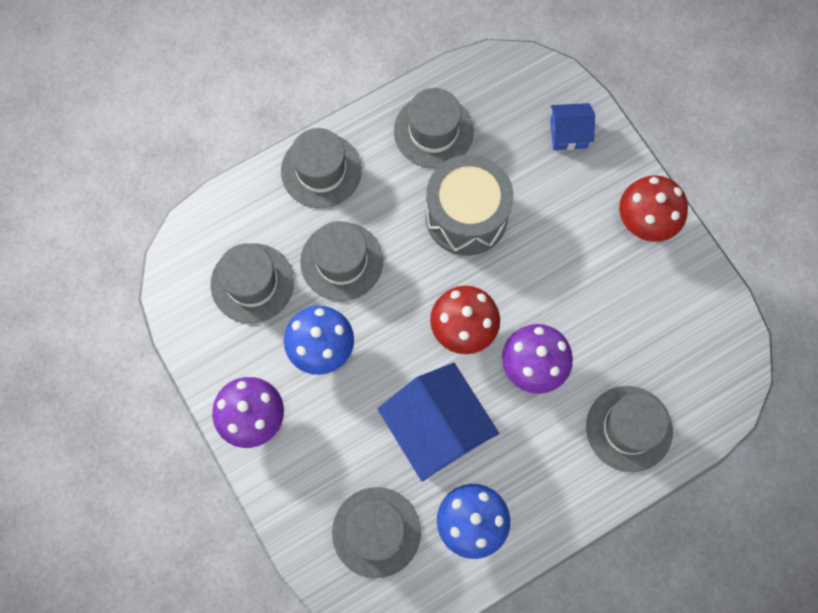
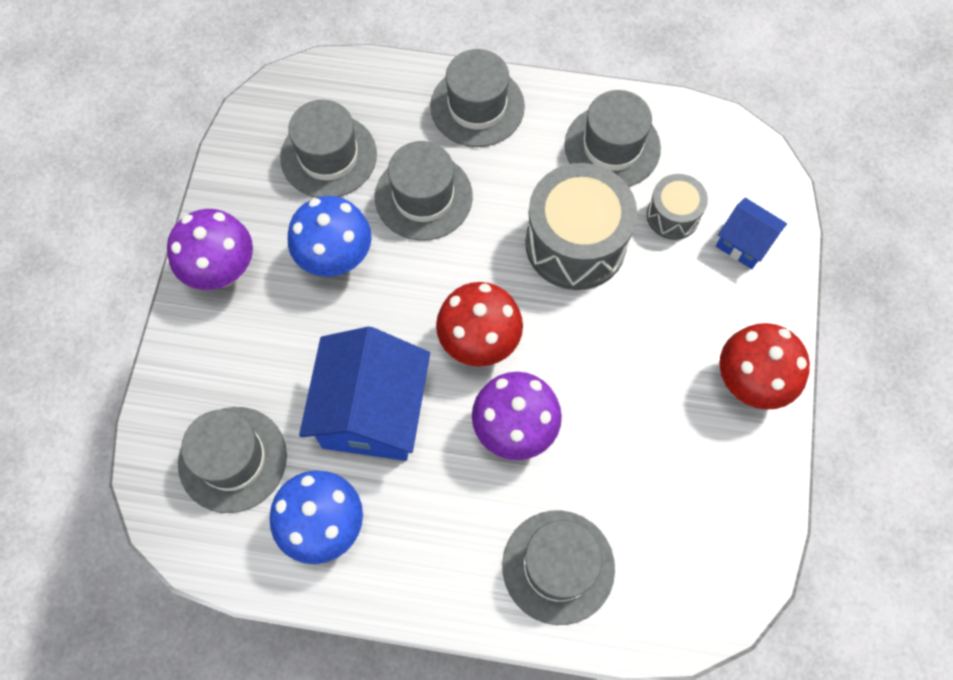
camera: 40 degrees right, 5 degrees down
(510, 149) = (673, 215): none -> grey drum

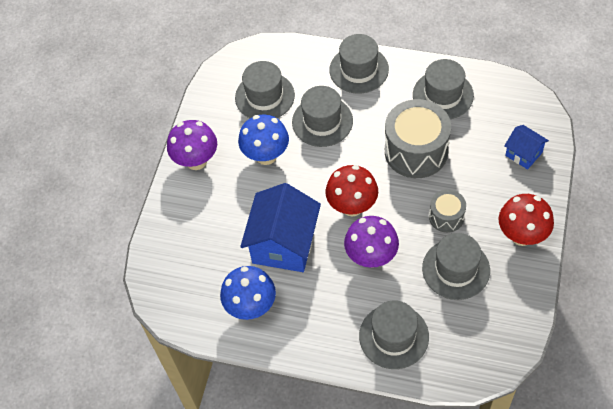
camera: 10 degrees right, 10 degrees down
(232, 459) = (198, 267): grey hat -> grey hat (456, 269)
(673, 215) = (479, 136): grey drum -> grey drum (446, 217)

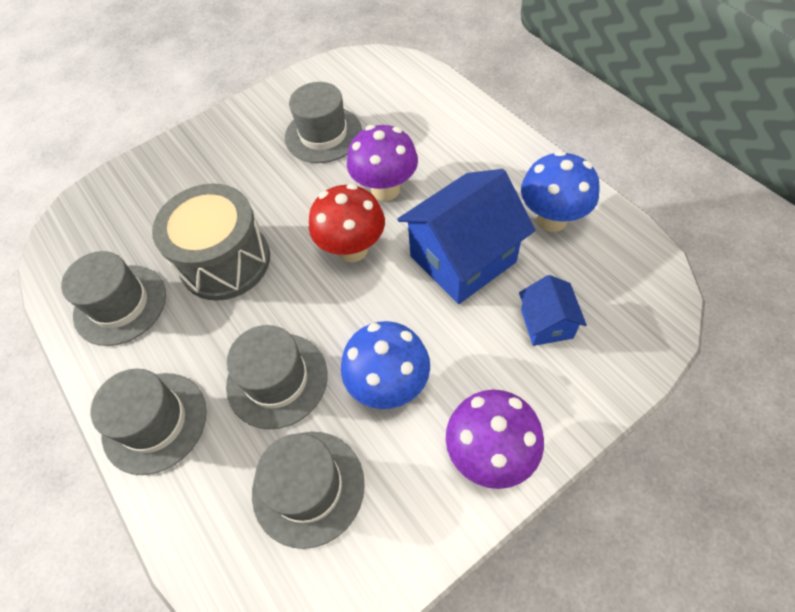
camera: 140 degrees left, 0 degrees up
(394, 336) = (433, 118): grey hat -> none
(446, 217) = (278, 179): grey drum -> none
(521, 235) = (239, 126): red mushroom -> none
(523, 154) = (142, 187): blue house -> blue house (546, 323)

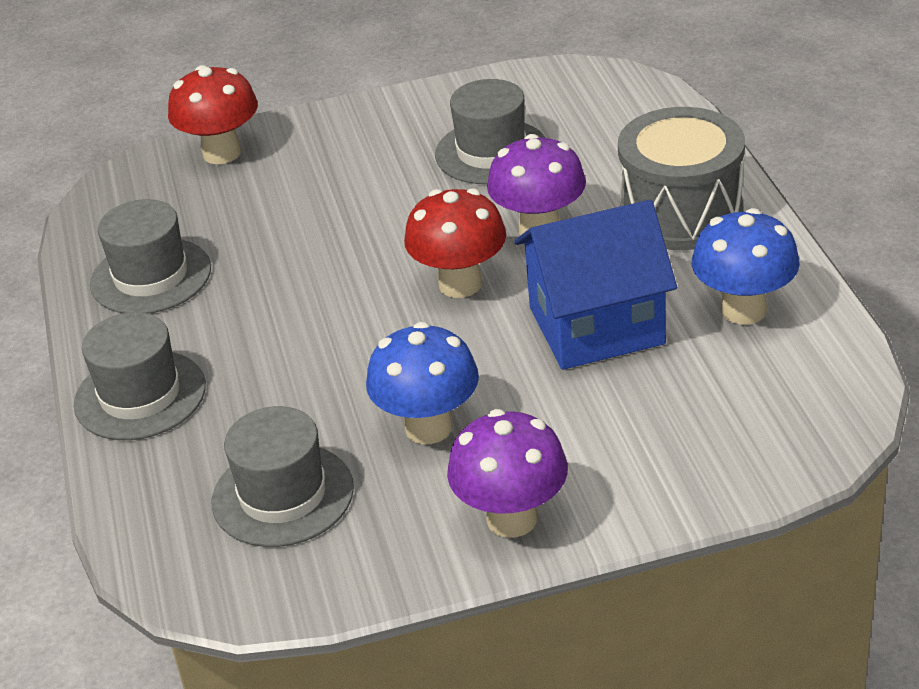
camera: 20 degrees right, 20 degrees down
(132, 181) = (222, 153): none -> red mushroom
(225, 261) = (295, 261): grey drum -> grey drum (681, 213)
(277, 380) = (298, 390): grey hat -> none
(546, 323) = (663, 415): blue house -> none

